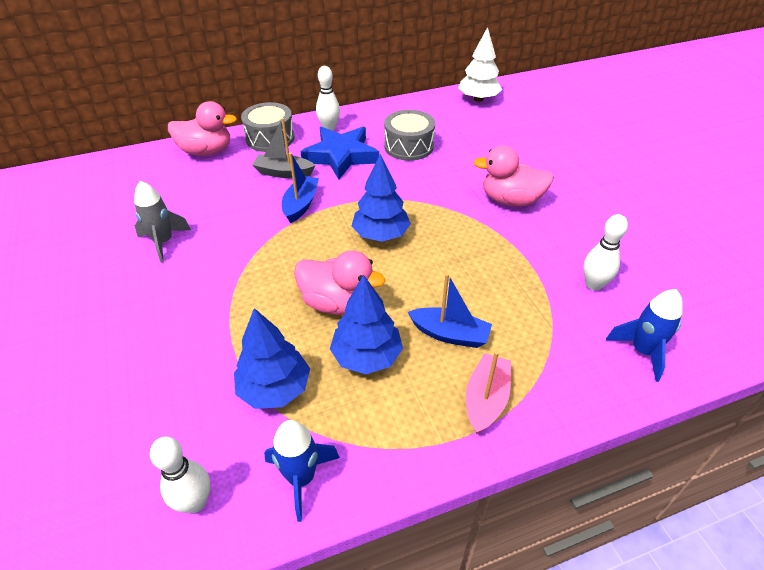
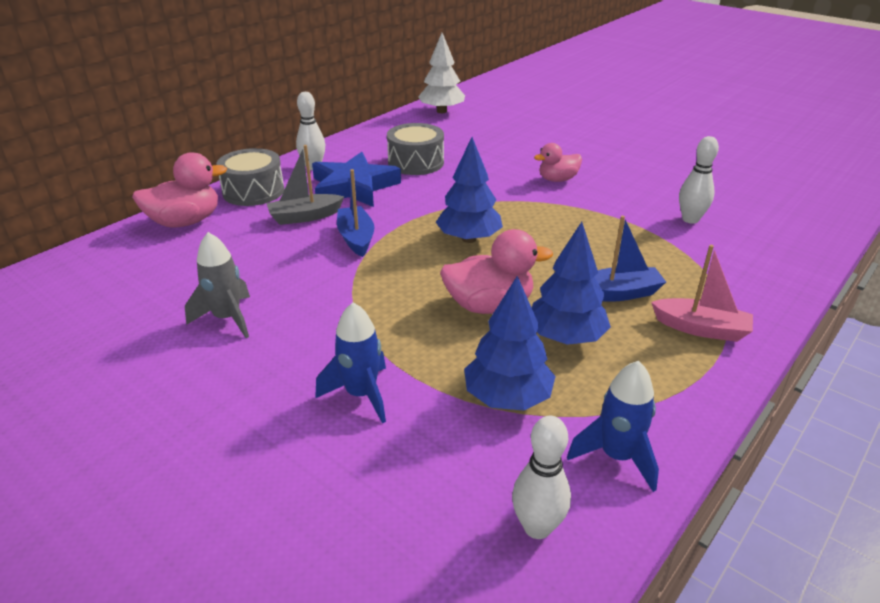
camera: 30 degrees left, 10 degrees down
(486, 399) = (701, 329): pink boat -> pink boat turned 120 degrees clockwise
(511, 200) = (557, 179): pink duck -> pink duck, size x0.64
(642, 351) = (774, 252): blue rocket -> blue rocket (361, 394)

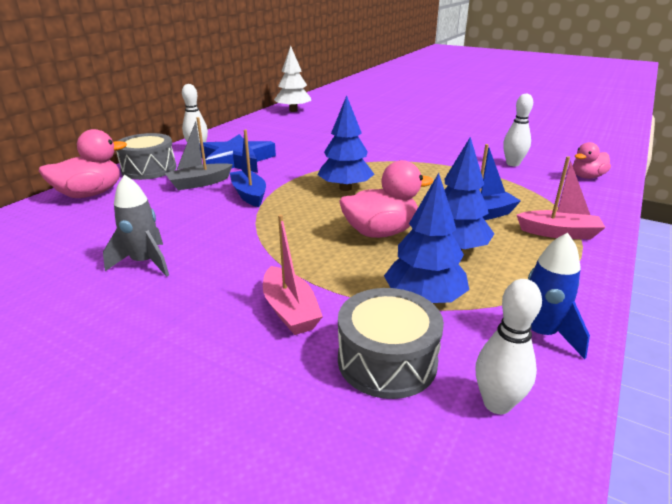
camera: 10 degrees left, 5 degrees down
(361, 394) = (290, 311): blue rocket -> pink boat
(416, 162) = (283, 142): grey drum -> grey drum (387, 360)
(557, 179) = (400, 146): pink duck -> pink duck (587, 177)

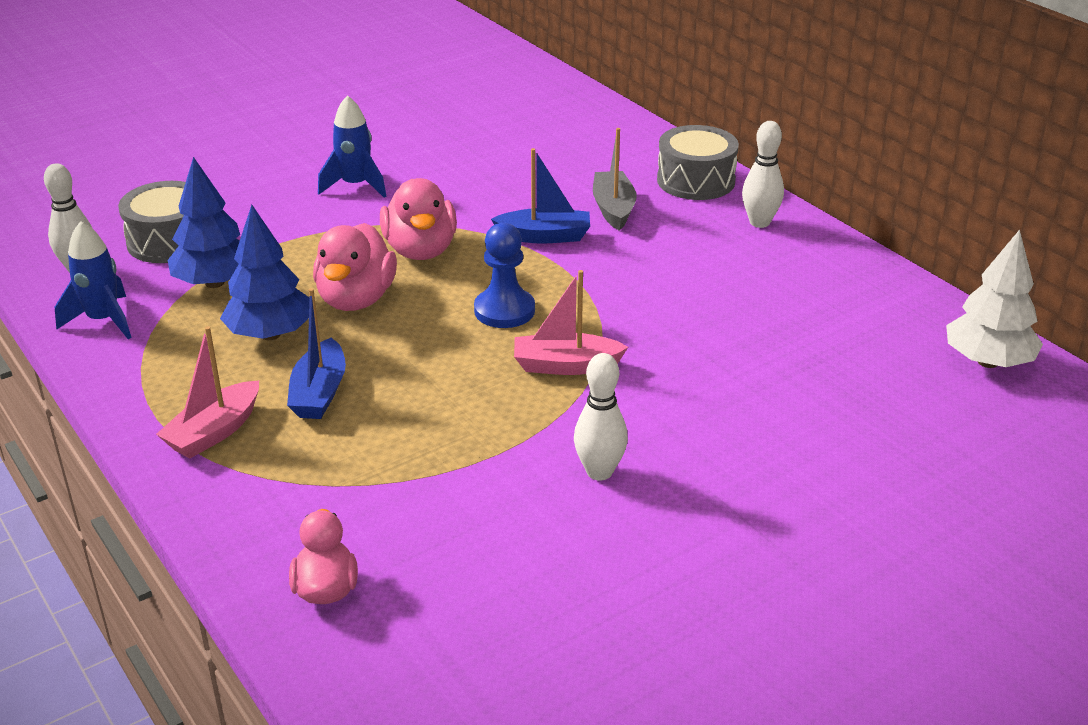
camera: 115 degrees right, 5 degrees up
(90, 194) = (631, 143): pink duck -> pink duck (420, 250)
(145, 263) = (429, 163): grey rocket -> none
(206, 286) = (355, 186): none -> blue rocket
(236, 161) = (685, 246): blue star -> none
(290, 311) = (276, 216): pink boat -> pink boat (565, 365)
(345, 188) = (504, 310): blue tree -> blue pawn
(513, 164) = (459, 527): white bowling pin -> white bowling pin (599, 472)

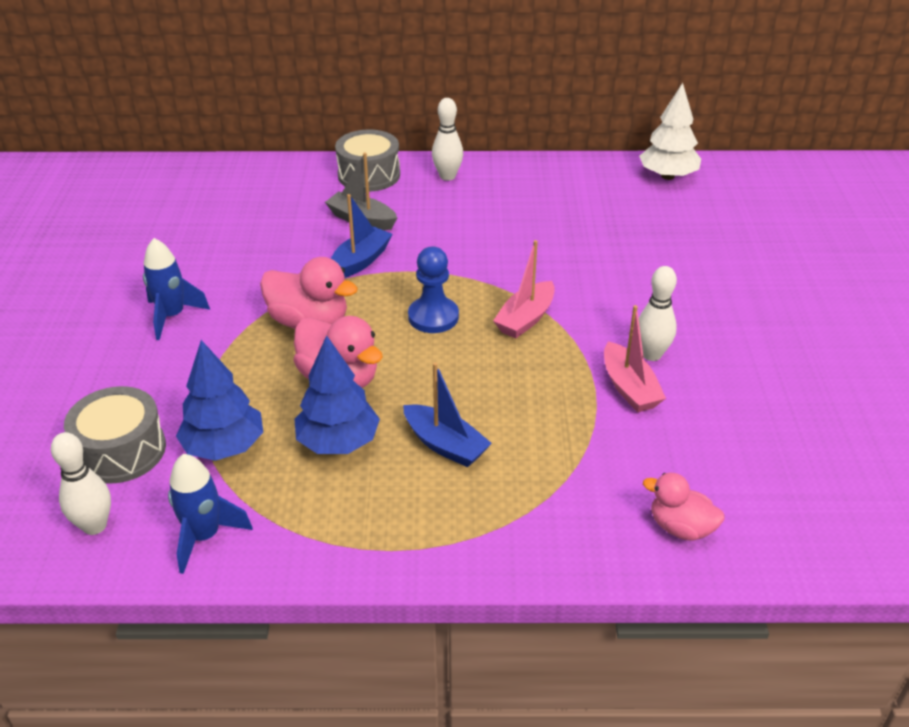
camera: 55 degrees left, 5 degrees up
(214, 432) = (442, 521): pink boat -> pink boat (629, 388)

